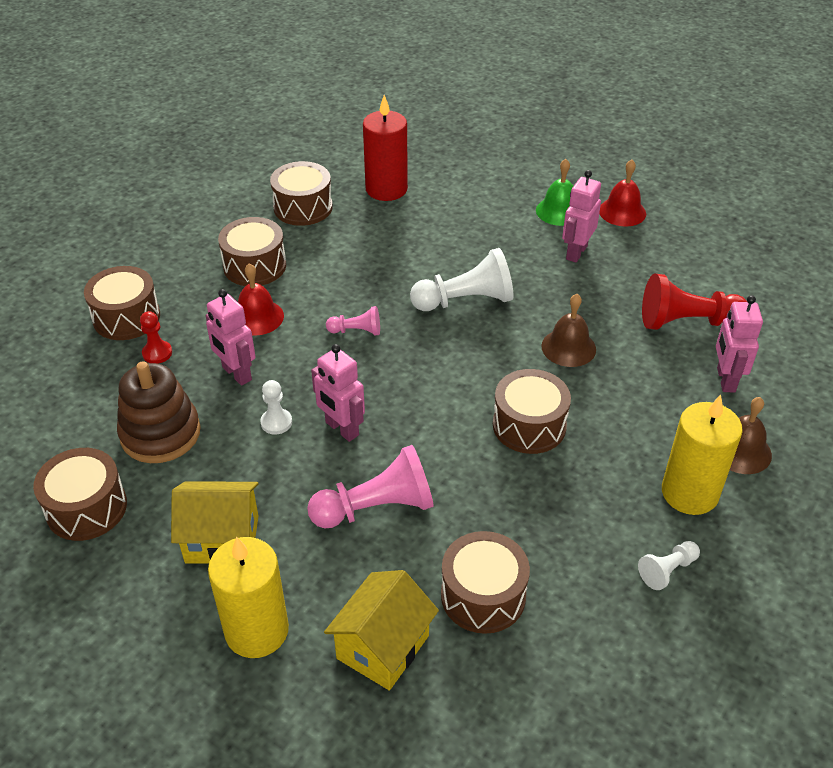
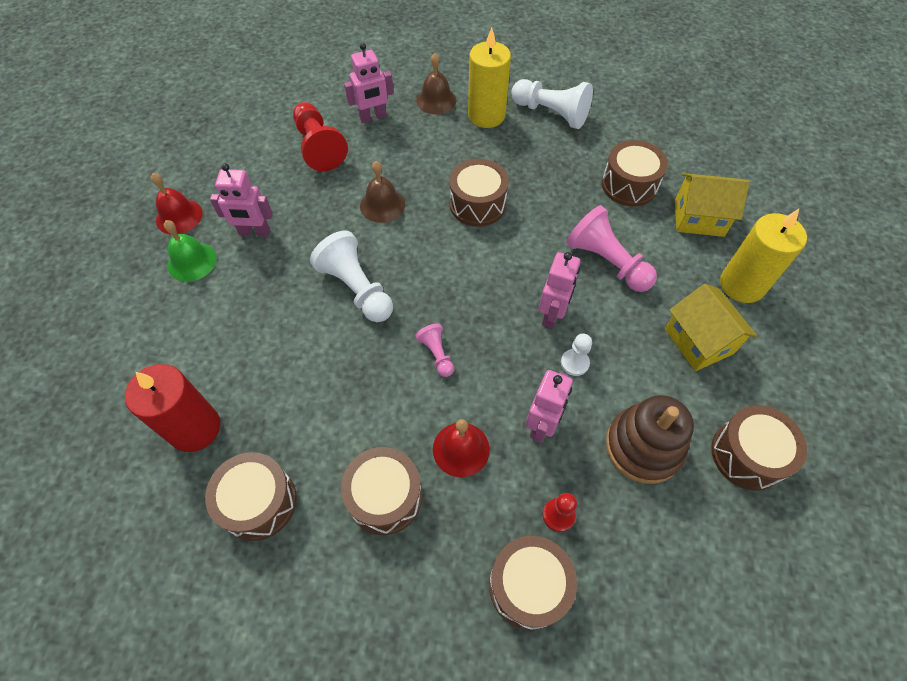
camera: 115 degrees left, 15 degrees up
(667, 570) = (551, 113): white pawn -> white pawn, size x1.92

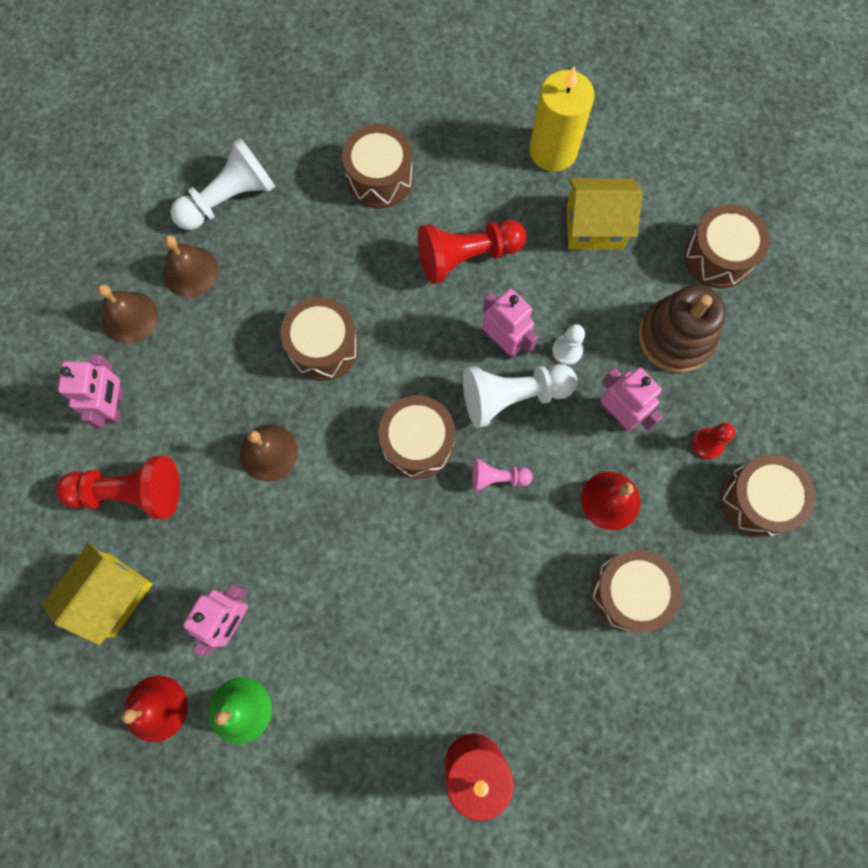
camera: 65 degrees left, 15 degrees up
(259, 502) = (585, 718): brown drum -> brown drum (417, 442)
(356, 288) = (375, 528): white pawn -> white pawn (512, 396)
(486, 115) = (190, 272): yellow candle -> brown bell
(606, 262) = (466, 257): pink pawn -> red pawn
(699, 218) = (457, 139): yellow house -> yellow house (112, 595)

